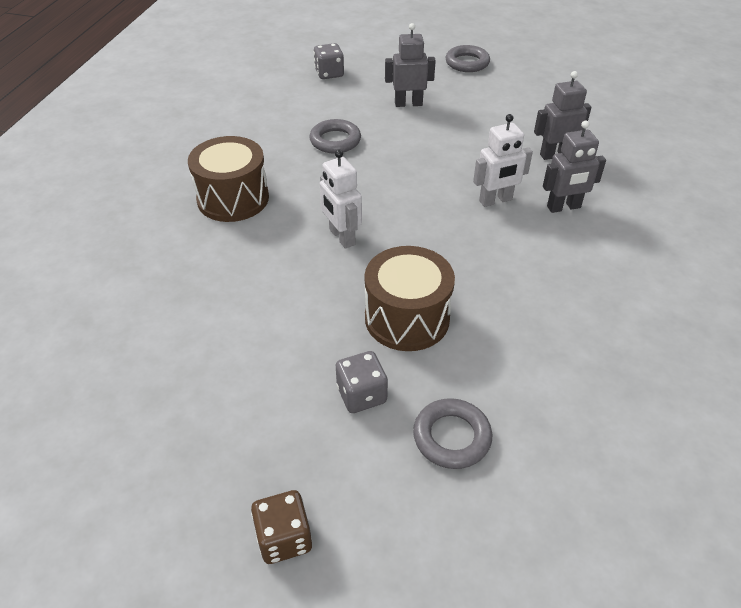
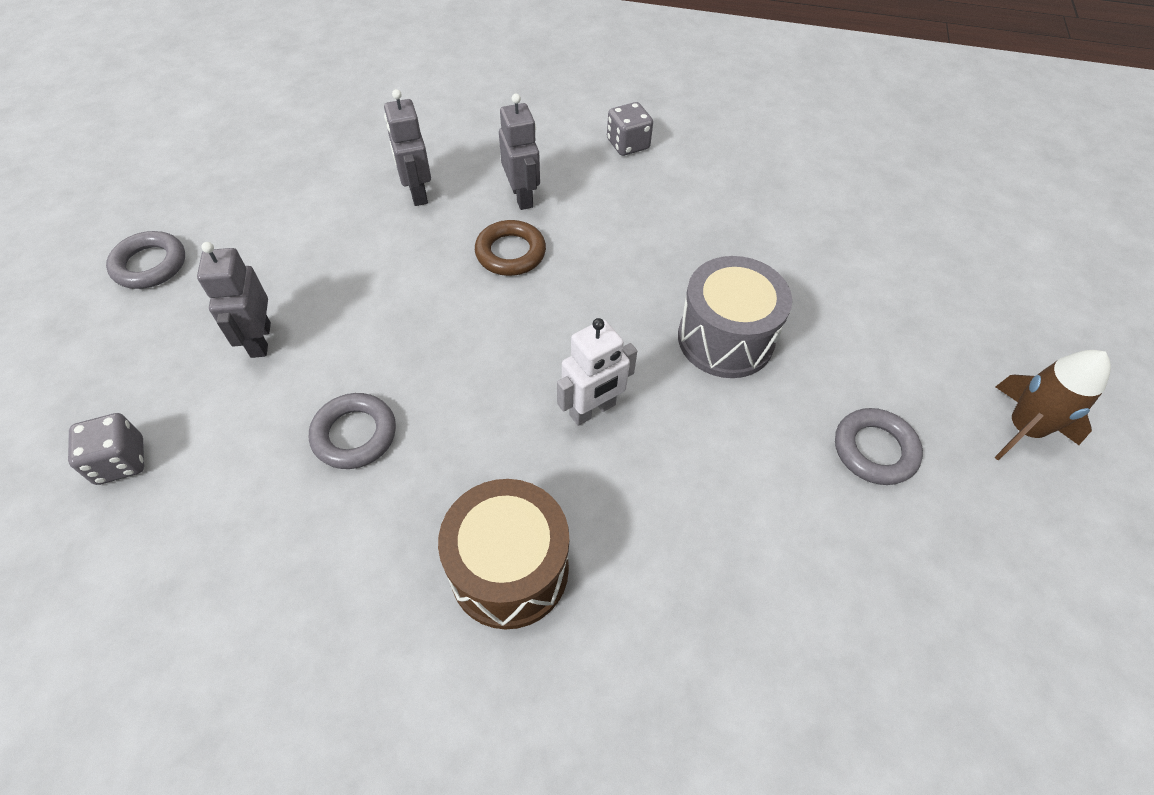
camera: 95 degrees left, 10 degrees up
(284, 538) = (1023, 428): brown dice -> brown rocket
(361, 395) = (842, 376): grey dice -> grey dice (628, 144)
(407, 318) = (725, 338): brown drum -> grey drum
(451, 437) = (867, 304): grey ring -> grey ring (874, 450)
(495, 200) = (510, 253): white robot -> brown ring

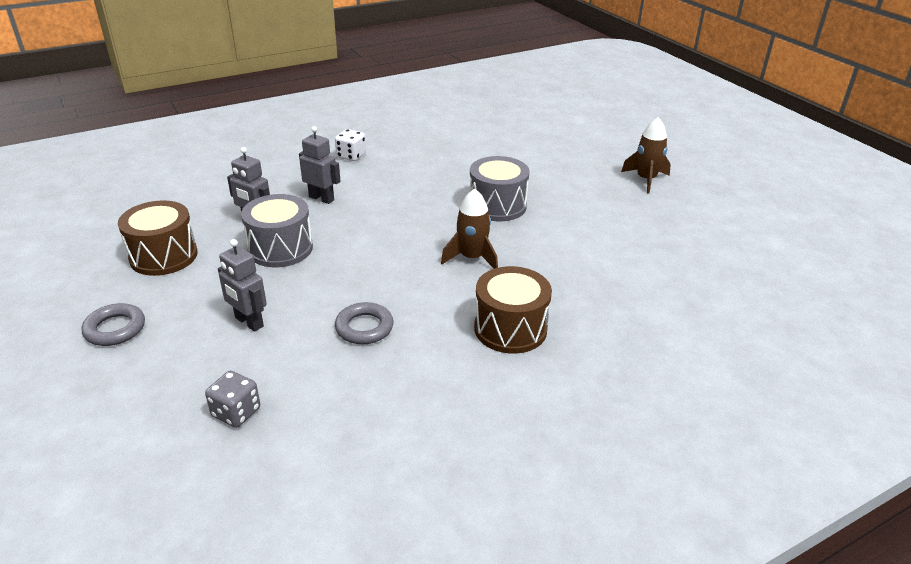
camera: 40 degrees left, 20 degrees down
(286, 190) = (163, 256): none -> brown drum
(400, 250) = (280, 248): none -> grey drum
(510, 253) = (347, 222): brown ring -> none
(593, 410) = (472, 258): white robot -> brown rocket
(628, 144) = (351, 156): grey dice -> white dice
(874, 450) = (603, 212): grey ring -> none

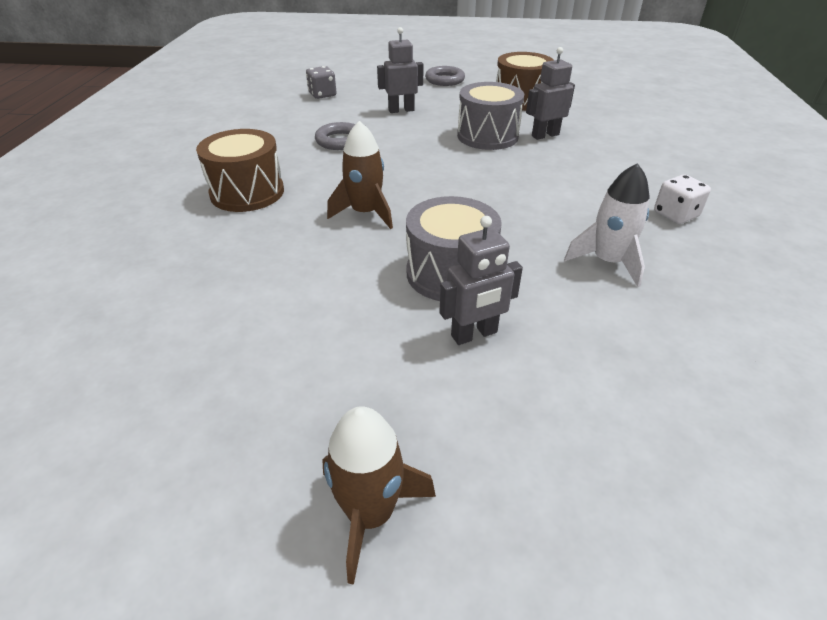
camera: 125 degrees right, 5 degrees up
(321, 198) = (568, 171): grey robot -> grey robot (474, 334)
(429, 166) = (608, 262): none -> white rocket

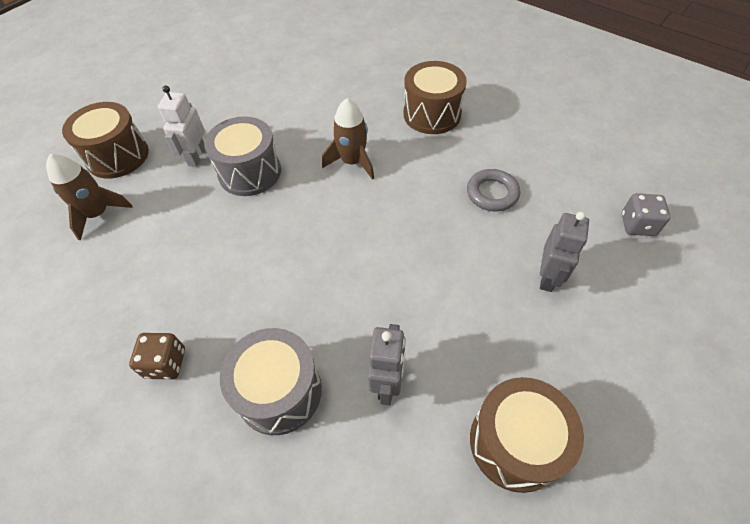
camera: 125 degrees right, 15 degrees up
(371, 513) = (159, 89): brown rocket -> brown rocket (98, 214)
(445, 80) = (648, 390): grey ring -> none
(474, 334) = (197, 156): grey robot -> white robot
(487, 136) = (424, 320): grey drum -> grey drum (279, 391)
(568, 431) = (117, 156): none -> brown drum
(608, 262) = (175, 259): white rocket -> none
(675, 214) = (166, 363): white dice -> brown dice

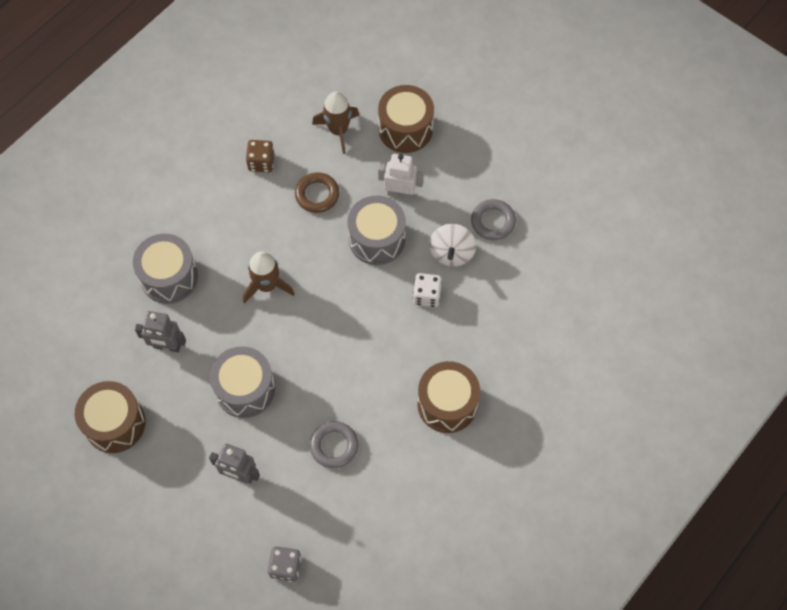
camera: 90 degrees right, 10 degrees up
(166, 363) = (199, 204): brown dice -> brown dice (261, 162)
(182, 228) = (317, 195): none -> brown ring
(242, 91) = (493, 222): none -> grey ring
(273, 117) = (451, 253): none -> white spinning top
(318, 132) = (426, 295): none -> white dice
(352, 162) = (384, 326): brown rocket -> brown rocket (267, 285)
(439, 281) = (245, 389): none -> grey drum

